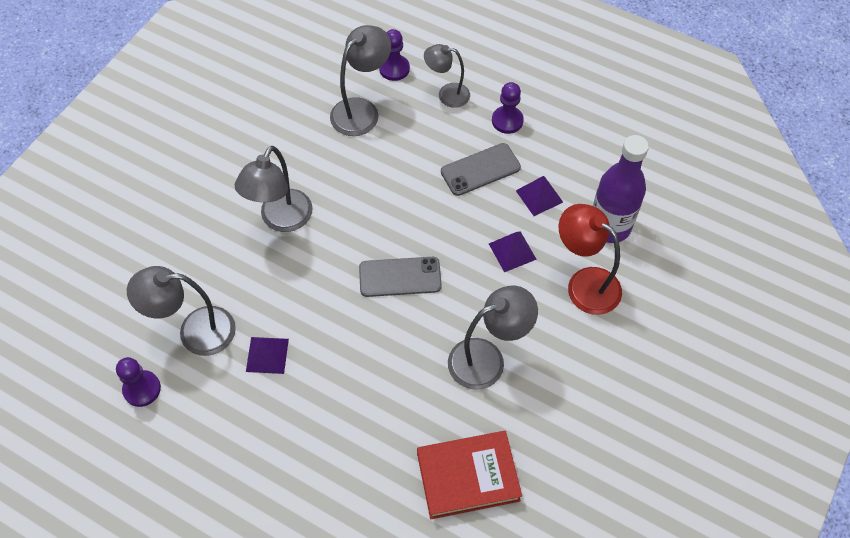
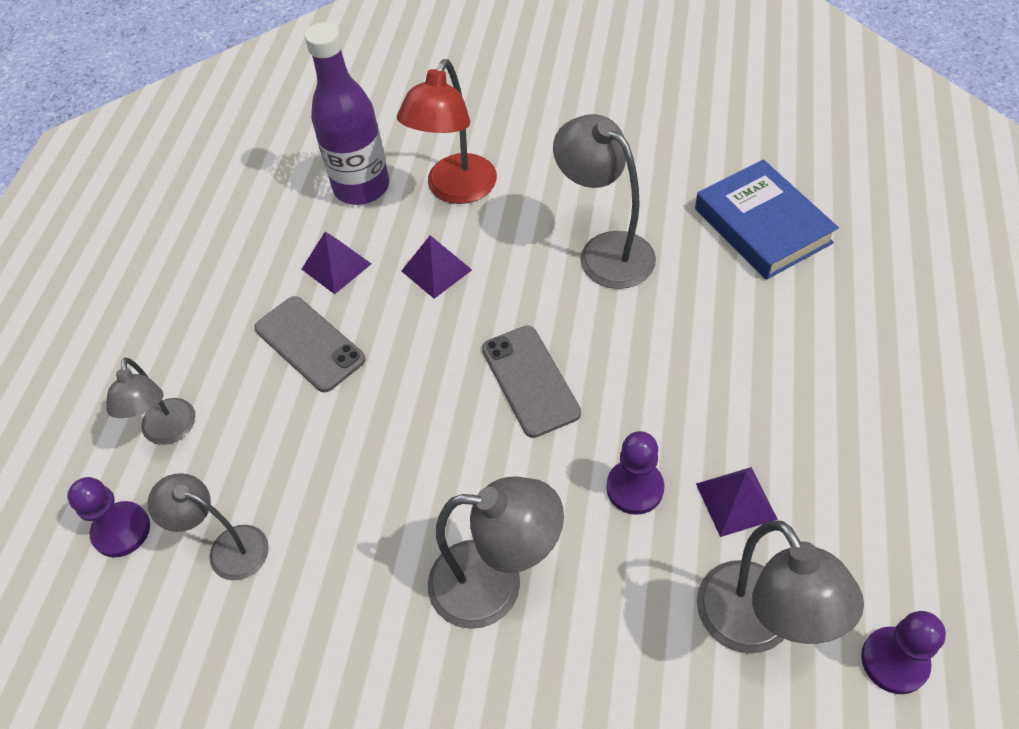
camera: 105 degrees left, 5 degrees down
(361, 110) = (227, 548): grey lamp -> grey lamp, size x0.66
(468, 477) = (762, 225): red book -> blue book
(507, 121) = (208, 338): purple pawn -> purple pawn (635, 488)

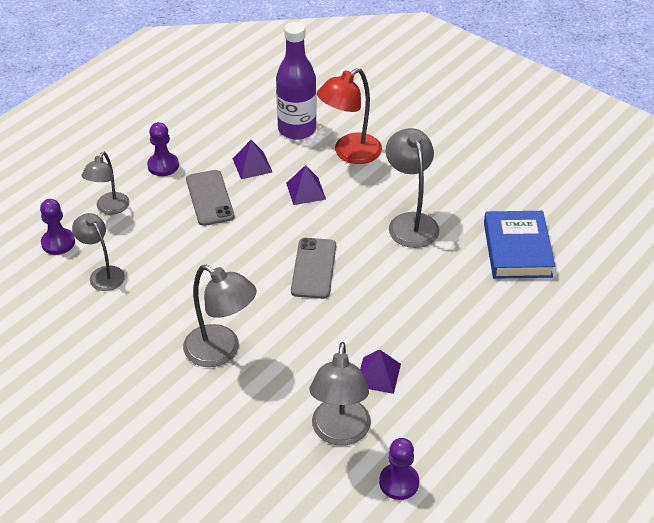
camera: 25 degrees right, 10 degrees down
(635, 488) = (328, 344): purple pawn -> purple pawn (163, 165)

